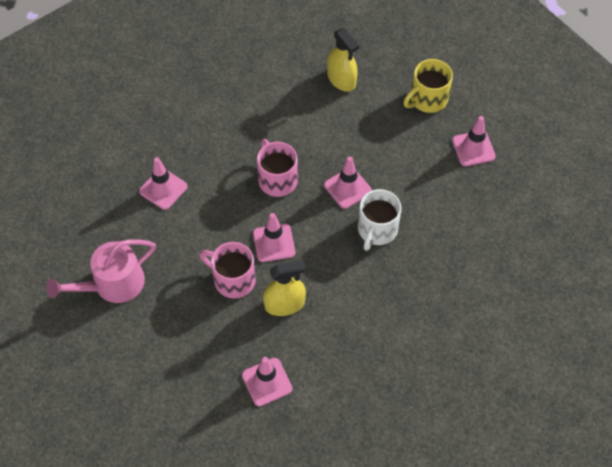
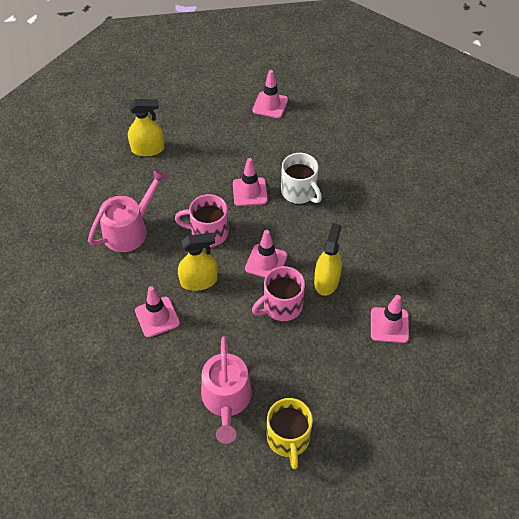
camera: 60 degrees left, 5 degrees down
(219, 200) = (199, 281): none -> yellow spray bottle
(240, 118) = (129, 230): none -> pink watering can
(427, 99) = (208, 109): yellow mug -> yellow mug (288, 438)

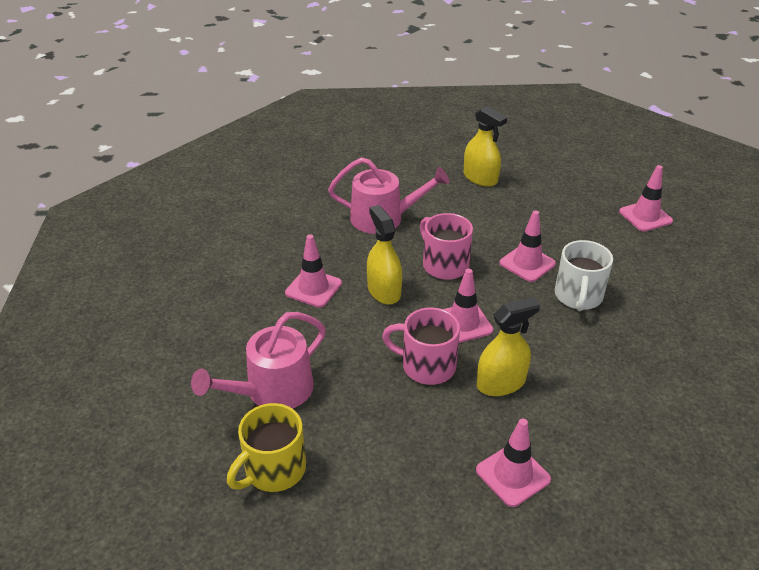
camera: 50 degrees right, 15 degrees down
(199, 281) = (384, 291): yellow spray bottle -> yellow spray bottle turned 150 degrees counterclockwise

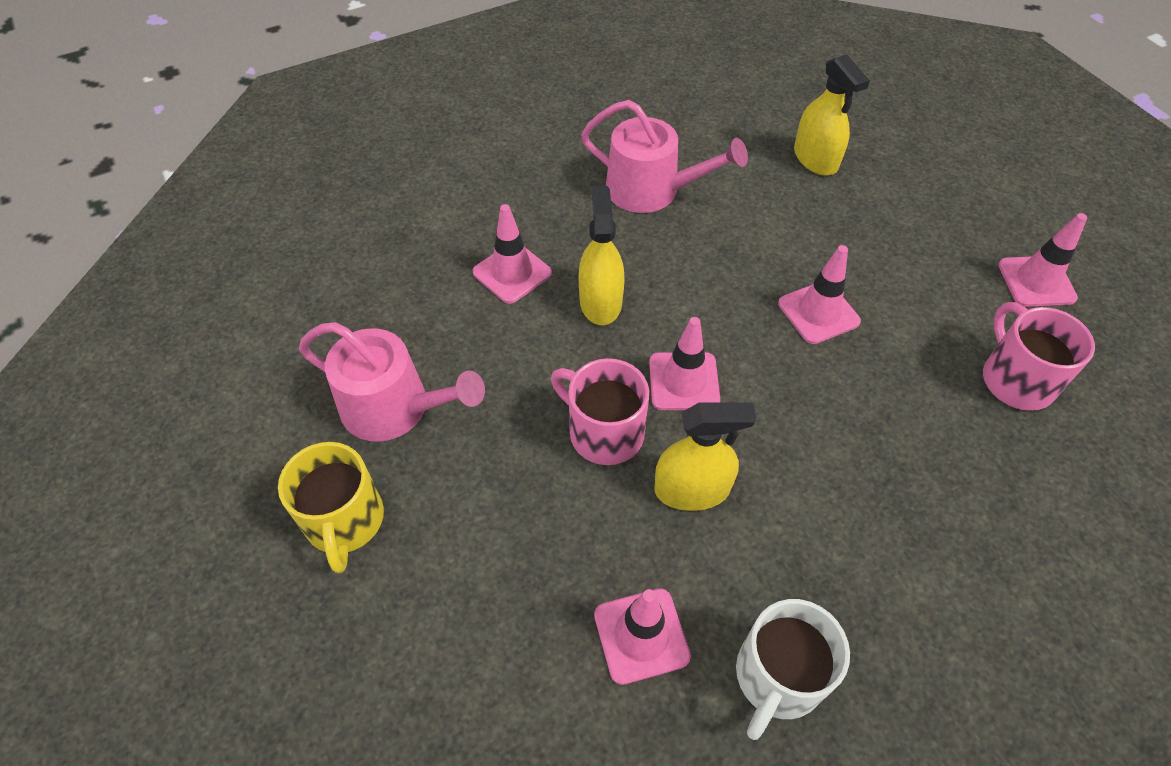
camera: 20 degrees right, 15 degrees up
(272, 390) = (394, 408): pink watering can -> pink watering can turned 135 degrees counterclockwise
(273, 470) = (345, 521): yellow mug -> yellow mug turned 75 degrees counterclockwise
(444, 265) = (700, 284): pink mug -> pink mug (1015, 379)
(578, 296) = (868, 386): white mug -> white mug (777, 677)

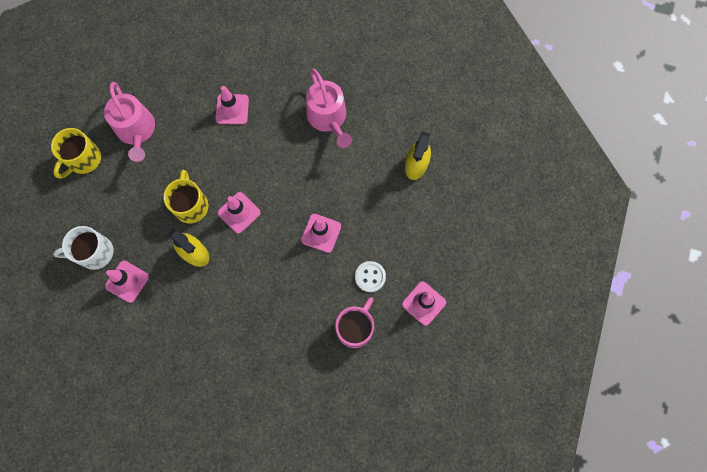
camera: 45 degrees right, 20 degrees up
(600, 302) = (249, 152): yellow spray bottle -> none
(604, 432) = (191, 205): pink mug -> yellow mug
(777, 677) = (150, 332): white mug -> white mug (94, 253)
(942, 308) = (370, 277): none -> white button

